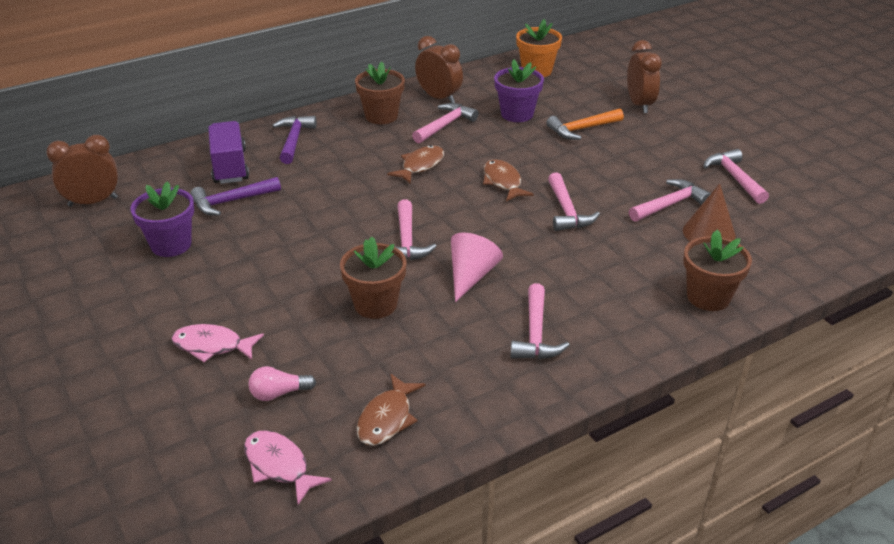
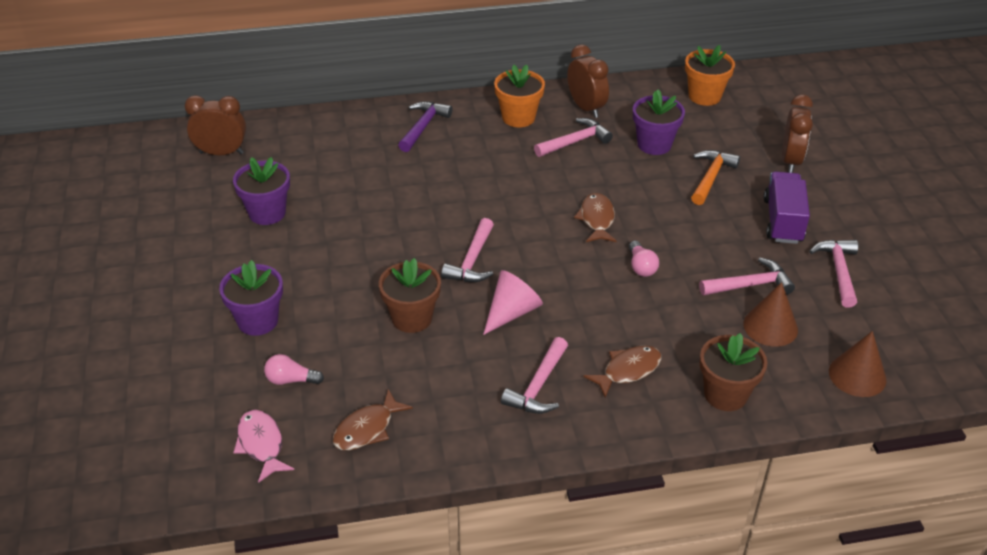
camera: 20 degrees right, 5 degrees up
(212, 346) = (258, 321): pink fish -> purple flower pot
(230, 166) = (352, 143): purple truck -> purple truck (782, 221)
(231, 201) = (337, 181): purple hammer -> none
(381, 116) = (518, 117): brown flower pot -> orange flower pot
(420, 166) = (527, 182): brown fish -> brown fish (628, 370)
(567, 211) = (641, 267): pink hammer -> pink light bulb
(582, 129) = (711, 177): orange hammer -> orange hammer turned 120 degrees clockwise
(805, 254) = (857, 375): none -> brown cone

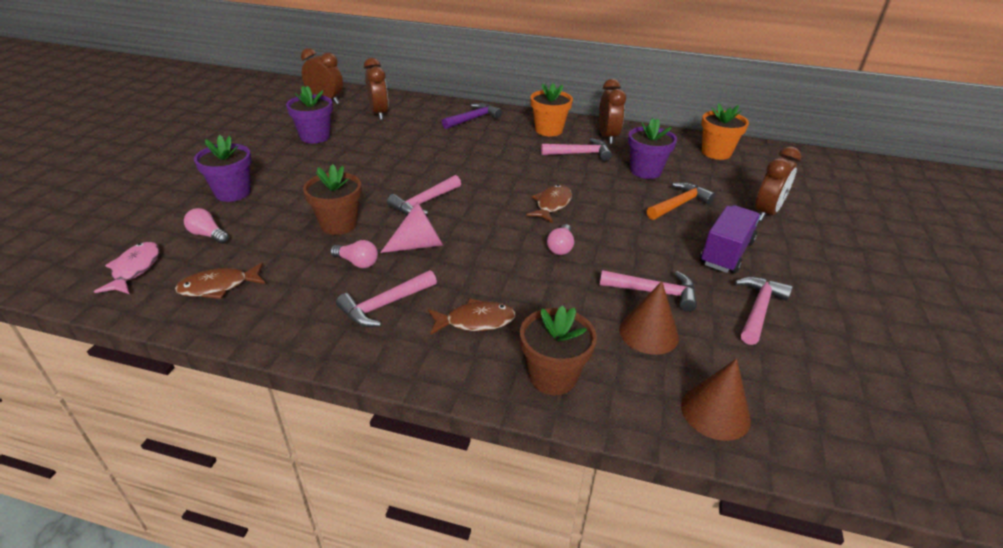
camera: 25 degrees right, 5 degrees down
(307, 153) = (379, 114): none -> brown clock
(472, 353) = (357, 262): none -> pink light bulb

